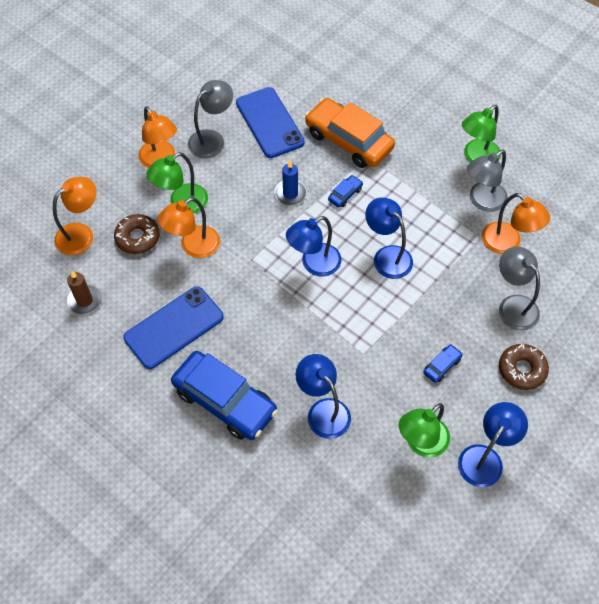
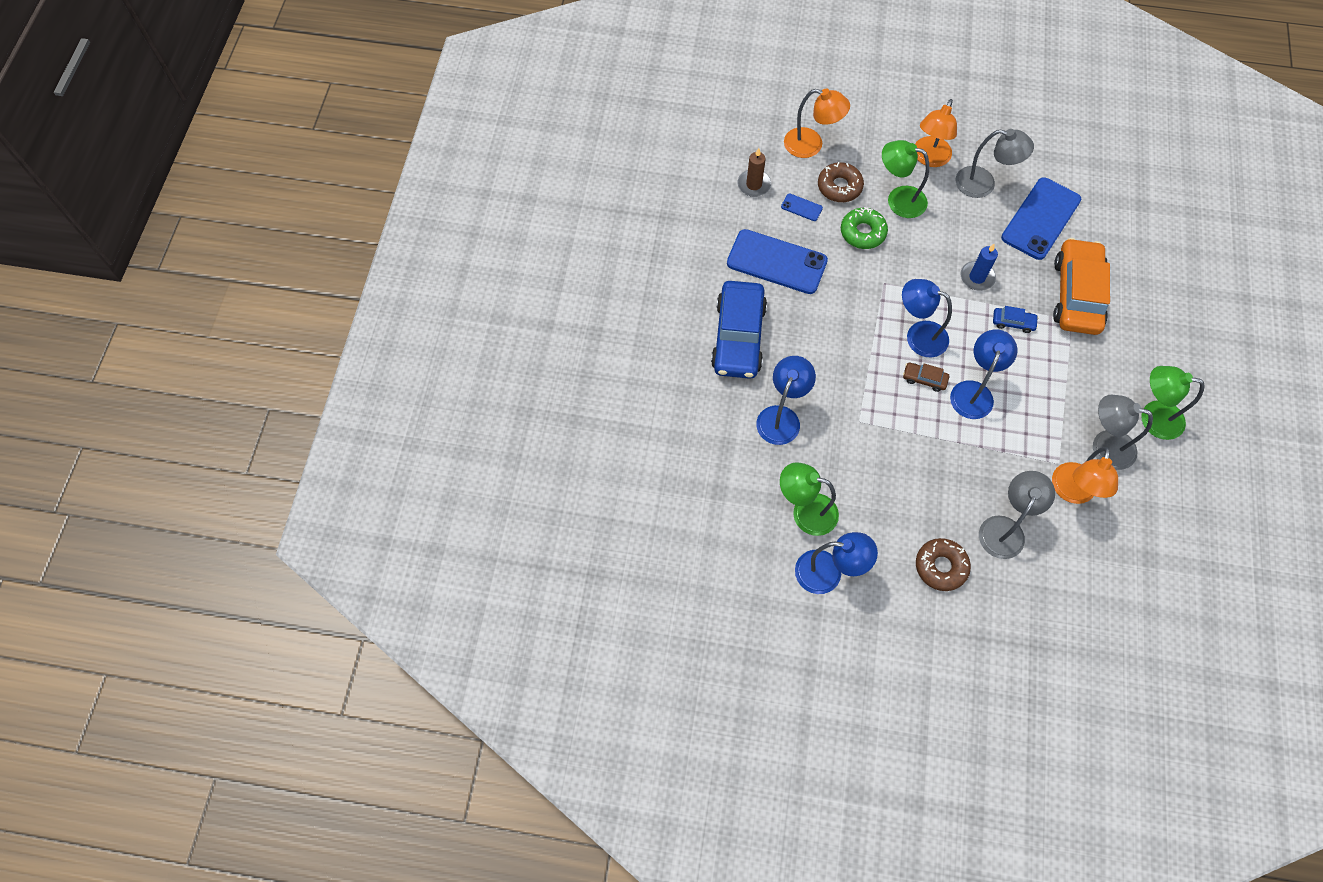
camera: 60 degrees right, 5 degrees up
(135, 277) = (801, 207): none -> blue phone
(193, 247) = (862, 232): orange lamp -> green donut
(355, 283) = (924, 379): none -> brown car
(442, 366) = (894, 494): blue car -> none

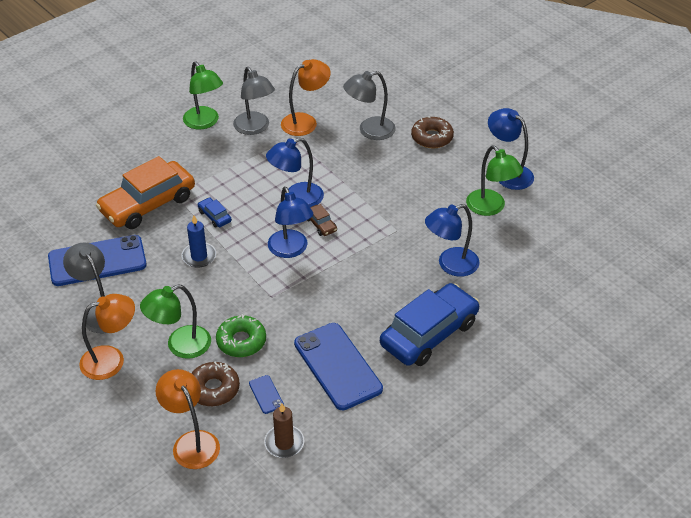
camera: 140 degrees left, 20 degrees down
(898, 199) = (180, 346): green lamp -> green lamp turned 90 degrees clockwise

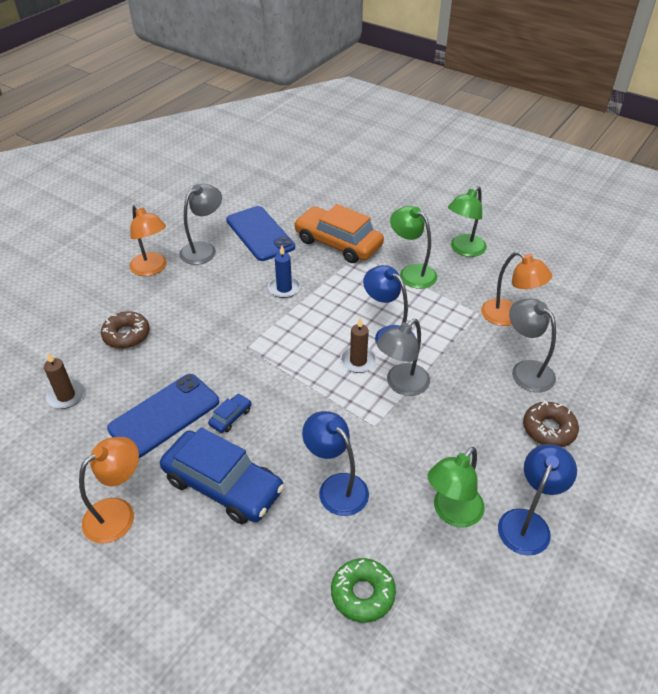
camera: 75 degrees right, 0 degrees up
(180, 346) = (173, 303): green lamp -> green lamp (411, 272)
(191, 442) = (66, 335): orange lamp -> orange lamp (118, 513)
(214, 216) = (339, 286): blue car -> blue car (230, 417)
(241, 341) = (185, 339): green donut -> green donut (362, 594)
(255, 128) = (476, 283): grey lamp -> grey lamp (401, 385)
(266, 394) = (123, 370): blue phone -> none
(291, 250) = (313, 347): blue lamp -> none
(320, 224) = (358, 361): brown car -> brown candle

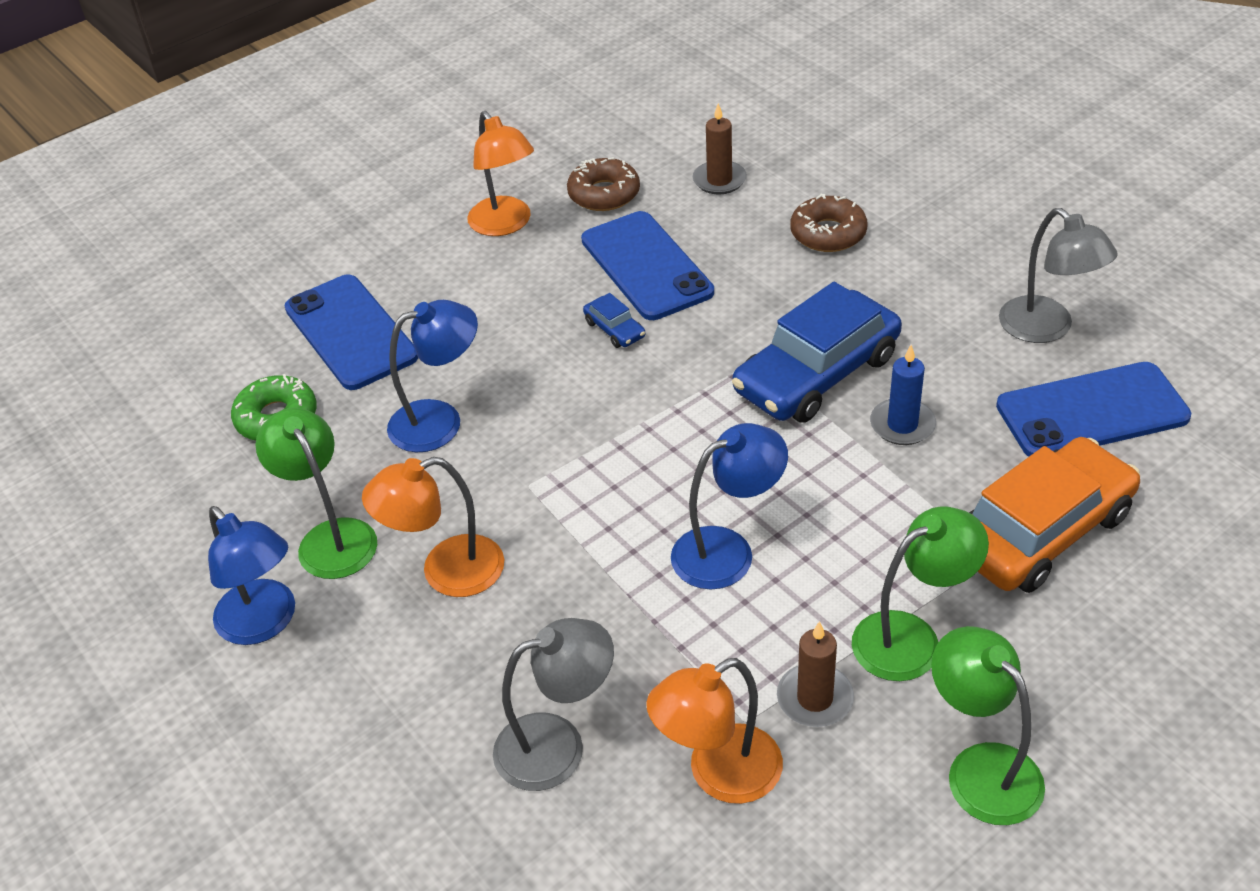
camera: 110 degrees right, 0 degrees up
(152, 269) = (996, 263): orange lamp -> orange lamp (446, 572)
(223, 485) = (500, 312): blue car -> blue car (816, 373)
(260, 579) = (351, 332): none -> blue phone
(358, 361) = (675, 493): brown candle -> brown candle (815, 698)
(401, 385) = (597, 540): grey lamp -> none
(548, 429) = (409, 724): brown donut -> brown donut (604, 194)

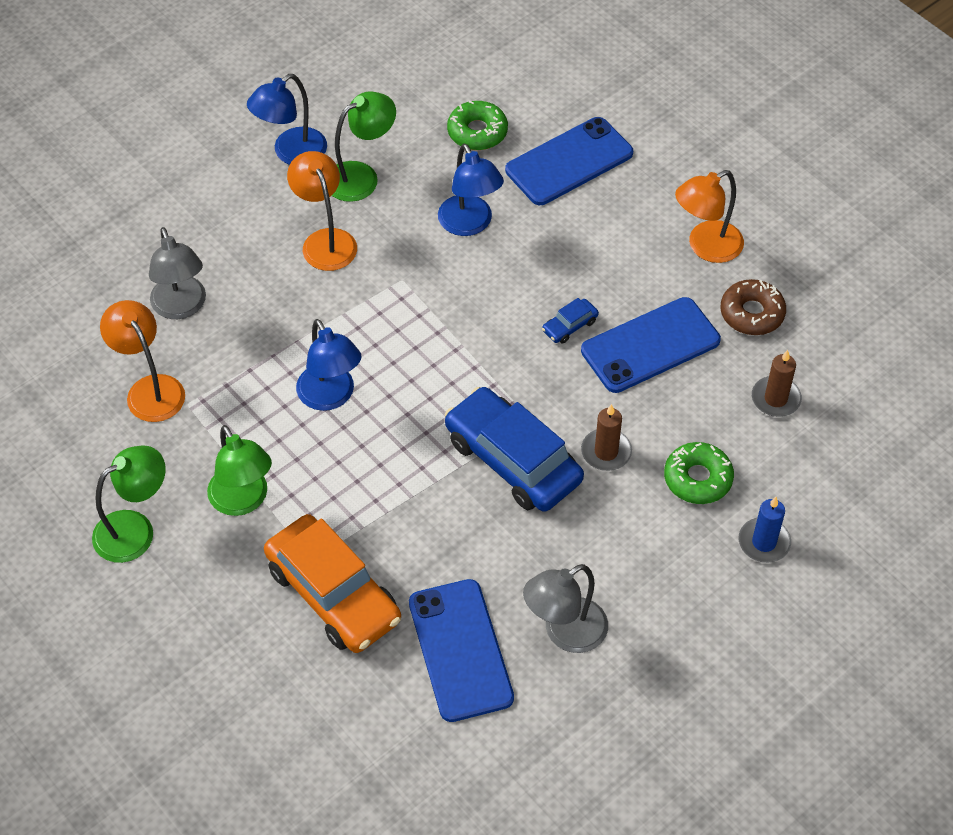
camera: 85 degrees right, 10 degrees up
(815, 698) = (200, 442): brown candle -> brown candle (606, 452)
(828, 233) = (697, 479): brown donut -> green donut
(902, 425) = (451, 514): blue candle -> blue candle (764, 542)

